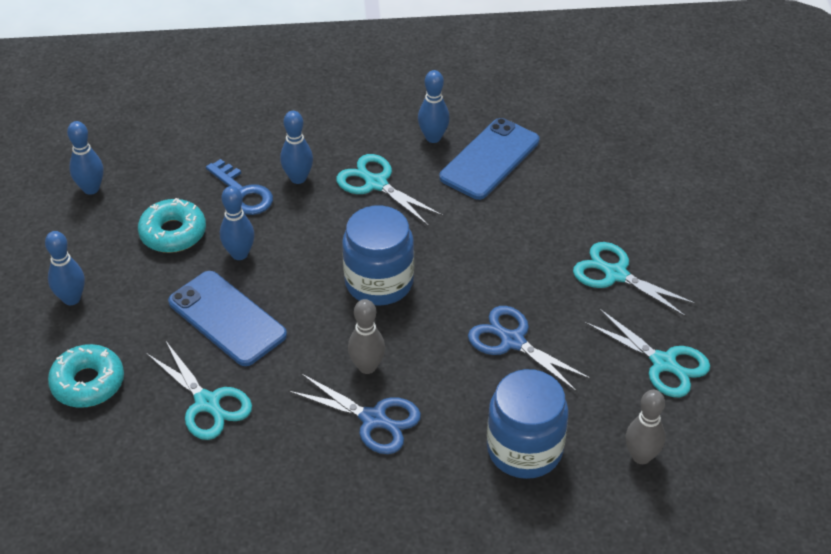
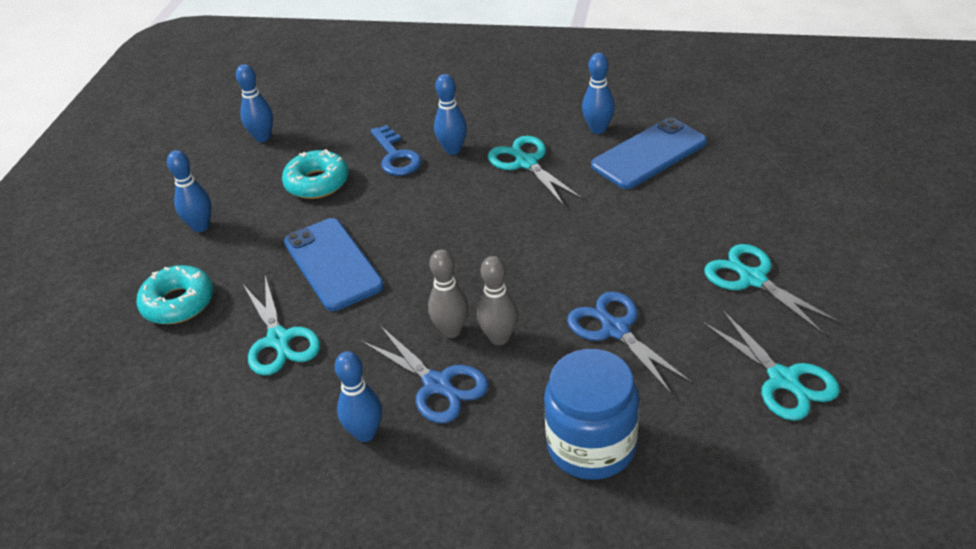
camera: 20 degrees right, 5 degrees down
(239, 254) = (370, 208): blue bowling pin -> blue bowling pin (365, 433)
(379, 282) = (495, 252): blue jar -> none
(641, 456) = (727, 479): grey bowling pin -> grey bowling pin (499, 338)

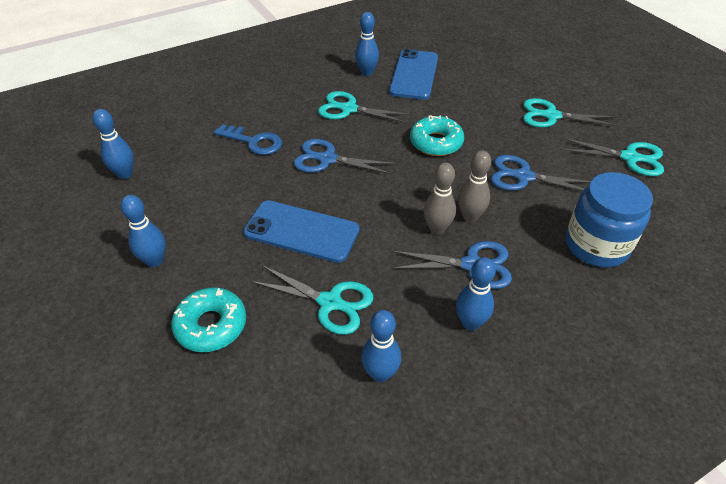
camera: 45 degrees left, 5 degrees up
(317, 183) = (215, 185): turquoise donut -> turquoise donut (436, 142)
(439, 207) = (327, 159): none -> blue scissors
(453, 150) = (289, 121): blue bowling pin -> blue bowling pin (380, 373)

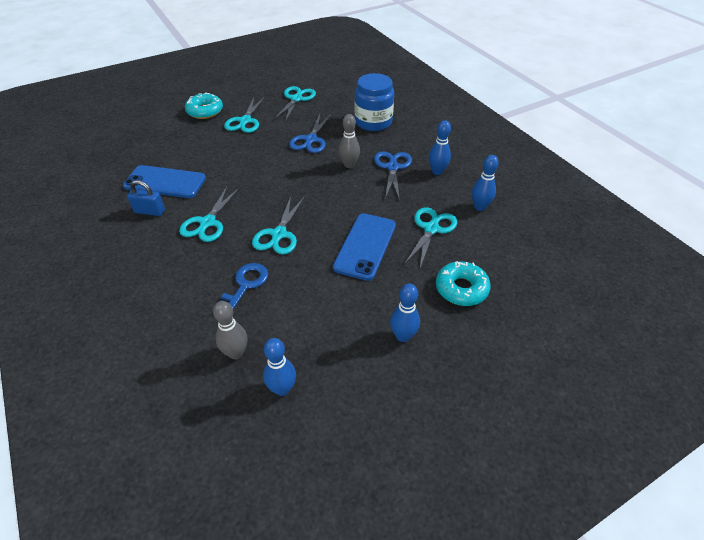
camera: 90 degrees left, 0 degrees up
(327, 159) = (279, 234): blue scissors -> turquoise scissors
(366, 73) = (149, 211): blue bowling pin -> blue padlock
(436, 142) = (266, 175): turquoise donut -> turquoise donut (205, 111)
(437, 229) = (361, 179): grey bowling pin -> grey bowling pin (236, 353)

